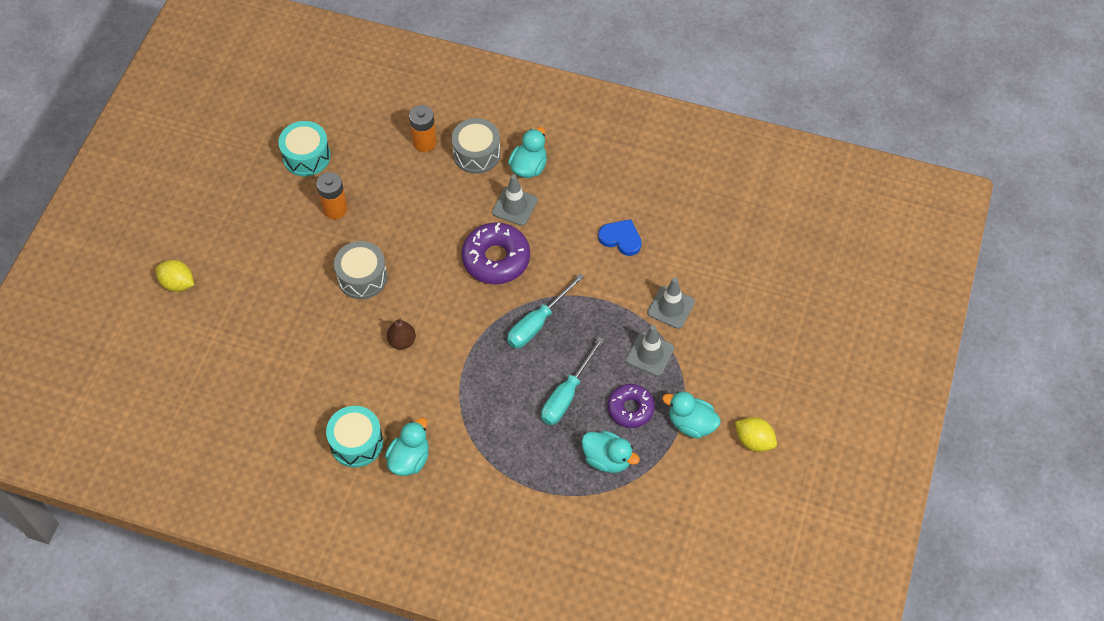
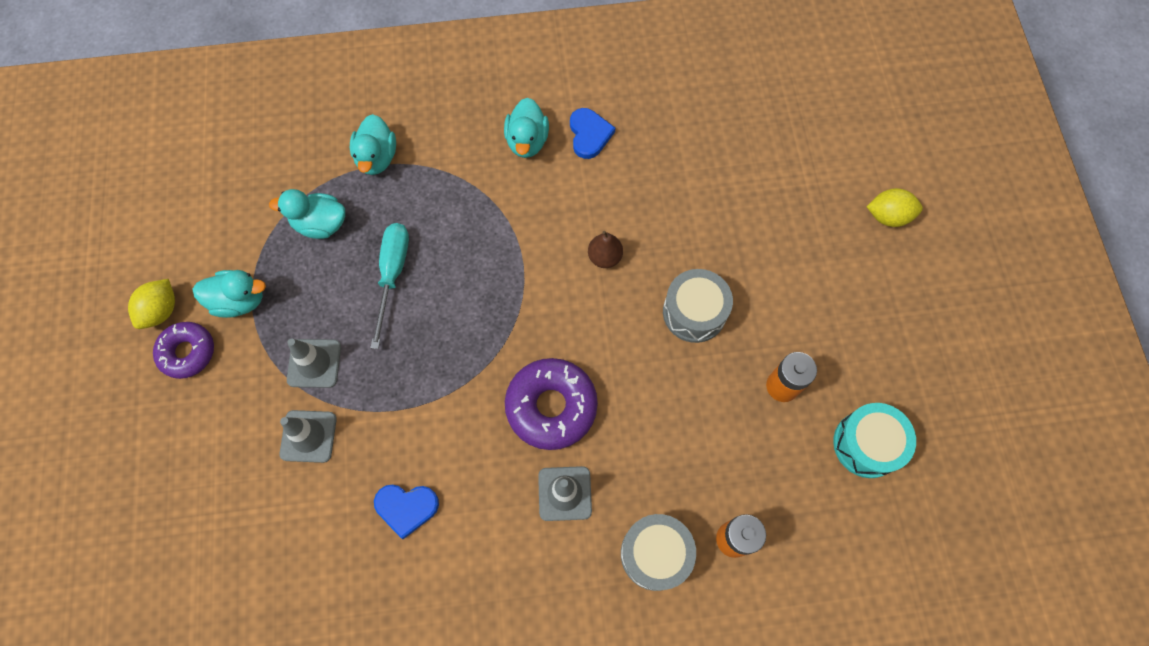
camera: 155 degrees right, 10 degrees up
(356, 443) = (589, 134): turquoise drum -> blue heart
(529, 167) = (575, 565): turquoise duck -> turquoise duck (377, 158)
(537, 323) = (462, 345): turquoise screwdriver -> none
(630, 409) = (314, 289): purple donut -> purple donut (187, 352)
(754, 441) = (161, 310): yellow lemon -> yellow lemon turned 75 degrees counterclockwise

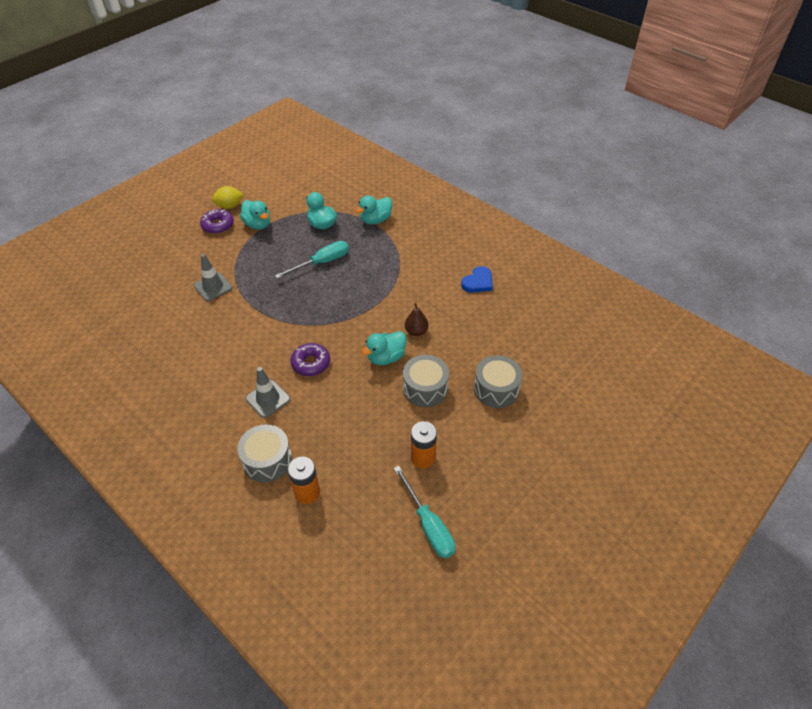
camera: 50 degrees right, 20 degrees down
(314, 363) = (251, 266): grey traffic cone -> none
(406, 508) = (207, 343): blue heart -> none
(527, 141) = (446, 262): turquoise duck -> turquoise duck (386, 357)
(551, 406) = (311, 363): purple donut -> purple donut, size x0.65
(754, 244) = (496, 389): none -> grey drum
(867, 444) = (428, 525): turquoise drum -> turquoise screwdriver
(888, 216) = (589, 442): yellow lemon -> none

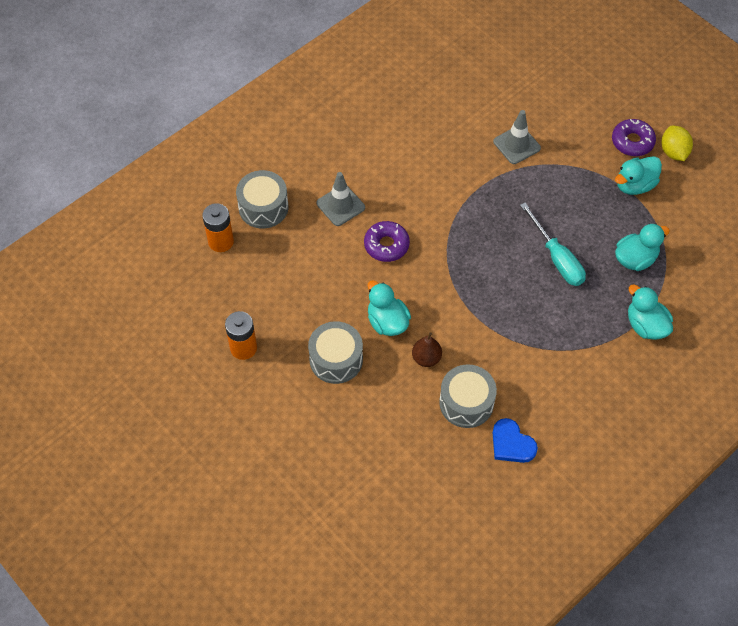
camera: 95 degrees right, 10 degrees up
(428, 525) = (165, 345): turquoise screwdriver -> none
(496, 389) = (325, 436): grey drum -> grey drum (466, 403)

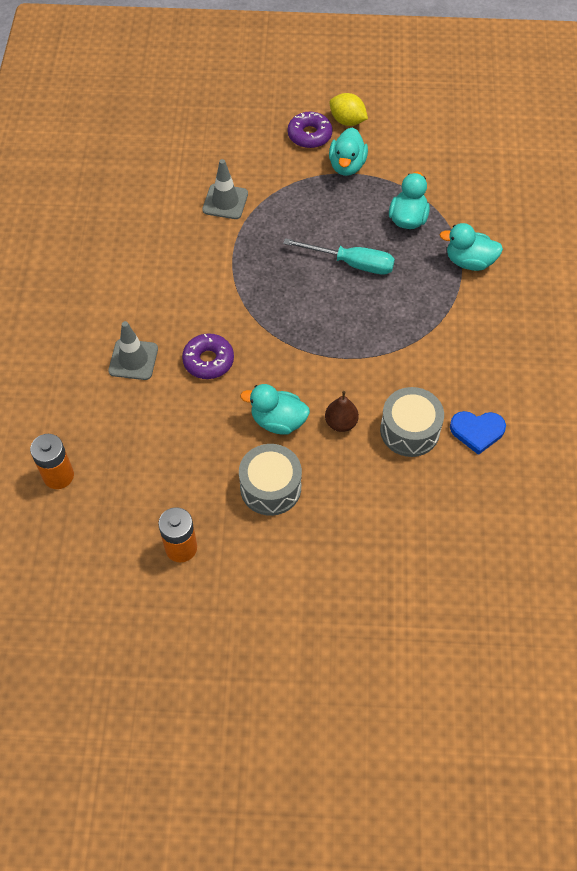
camera: 45 degrees left, 0 degrees up
(263, 207) = (65, 415): grey drum -> none

